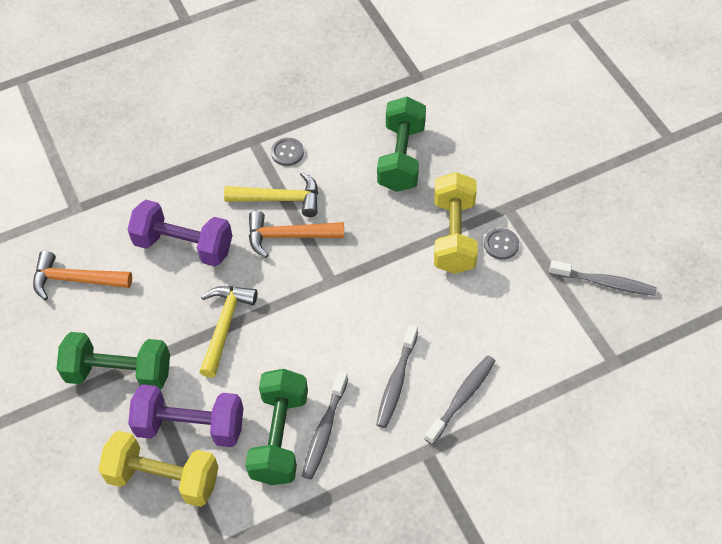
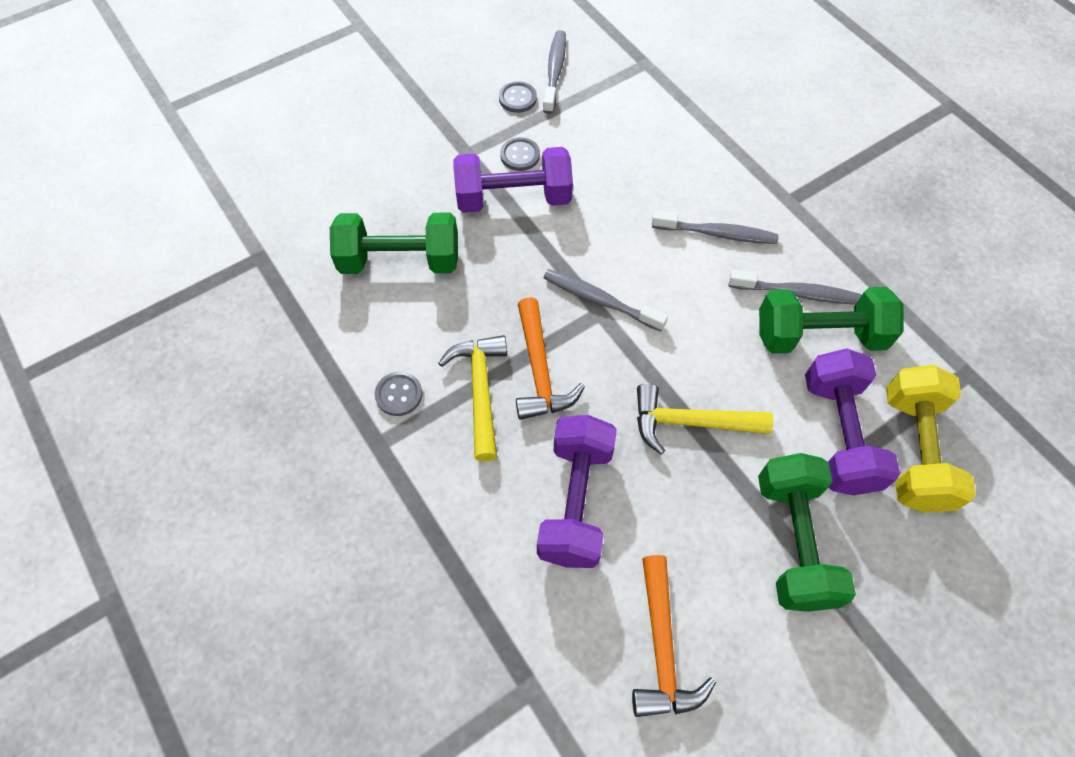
camera: 100 degrees left, 5 degrees up
(454, 235) = (513, 198): yellow dumbbell -> purple dumbbell
(462, 398) = (719, 176): grey toothbrush -> grey toothbrush (600, 300)
(570, 250) = (517, 98): none -> grey button

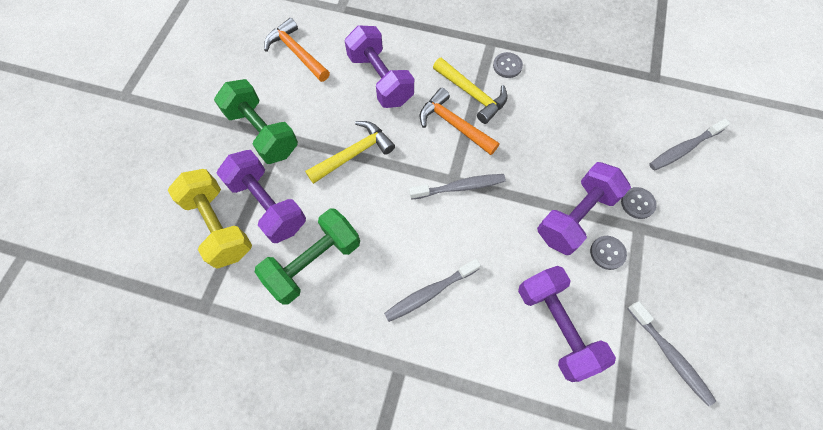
camera: 140 degrees right, 5 degrees up
(400, 260) = (587, 128): green dumbbell -> none
(517, 98) = (663, 303): grey button -> grey button (637, 203)
(624, 141) = (556, 326): none -> purple dumbbell
(797, 293) = (346, 284): grey toothbrush -> grey toothbrush (683, 149)

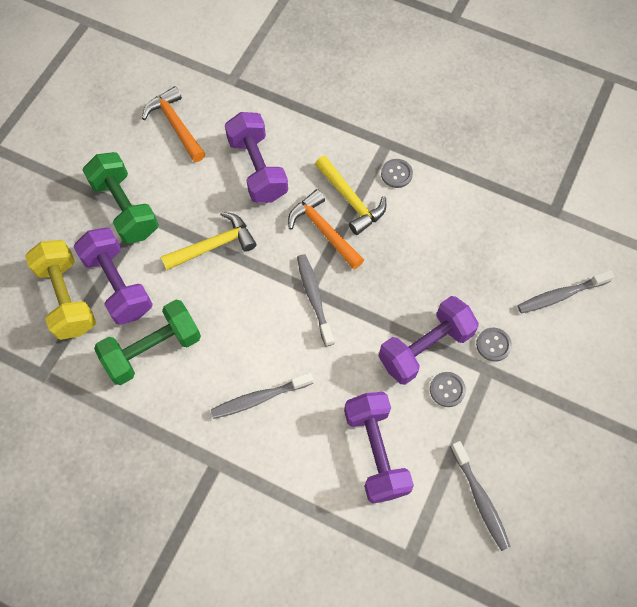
camera: 10 degrees right, 0 degrees up
(460, 187) = (314, 298): grey toothbrush -> grey toothbrush turned 105 degrees counterclockwise

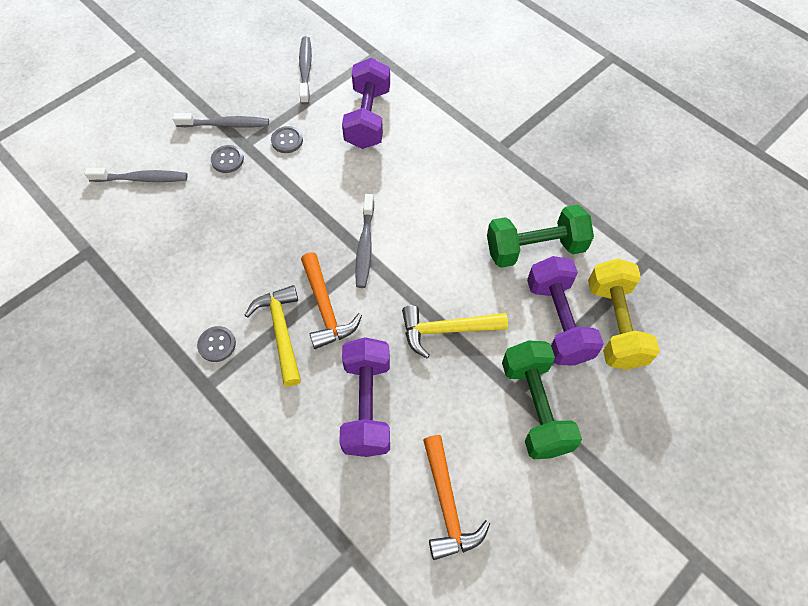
camera: 160 degrees left, 5 degrees down
(259, 398) = (448, 181): grey toothbrush -> grey toothbrush (226, 124)
(425, 347) = (286, 175): purple dumbbell -> none

